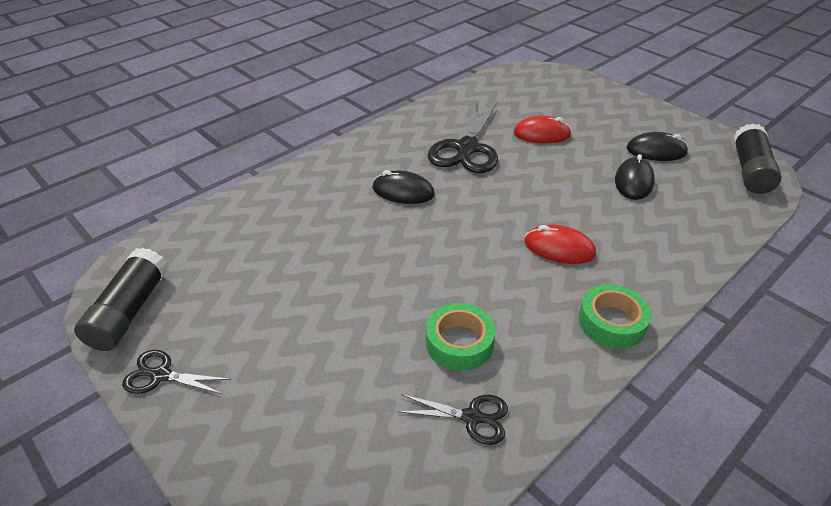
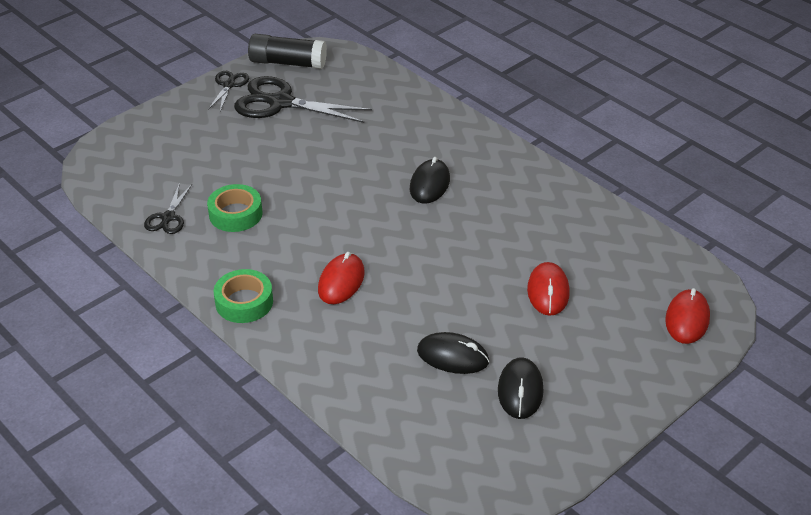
camera: 90 degrees right, 0 degrees up
(467, 148) = (511, 229): black scissors -> black scissors (281, 103)
(555, 82) = (687, 319): none -> red mouse
(750, 170) = (482, 475): black glue stick -> none

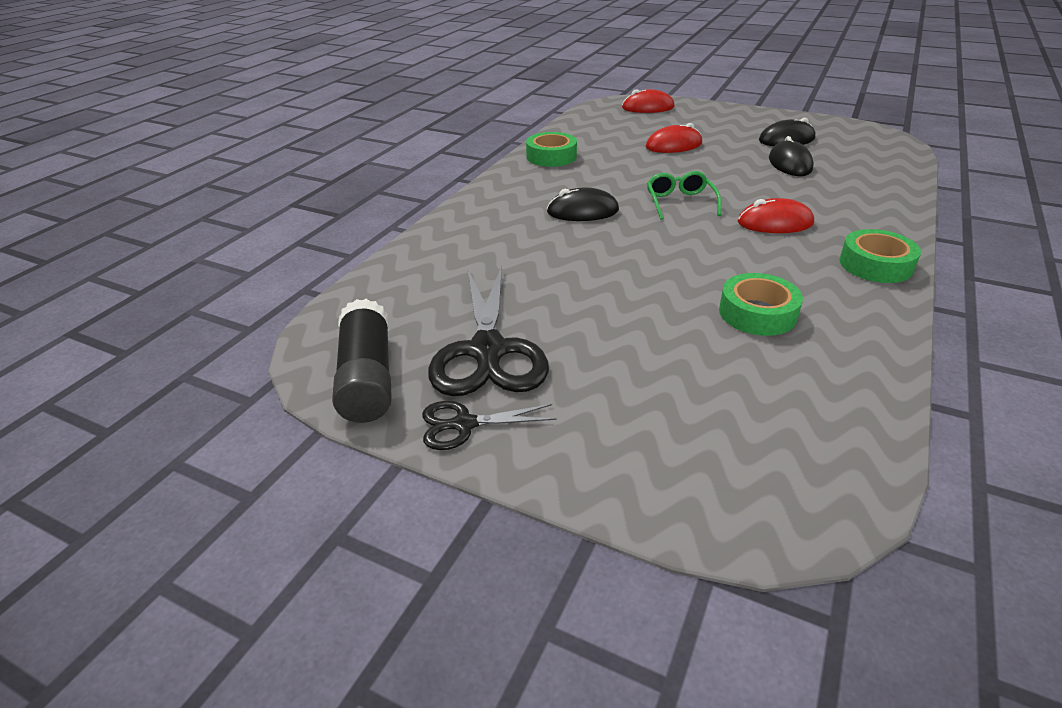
camera: 110 degrees left, 5 degrees down
(168, 217) = (828, 366): black scissors -> none
(412, 243) = (680, 202): none -> green glasses
(560, 199) = (551, 156): none -> green tape

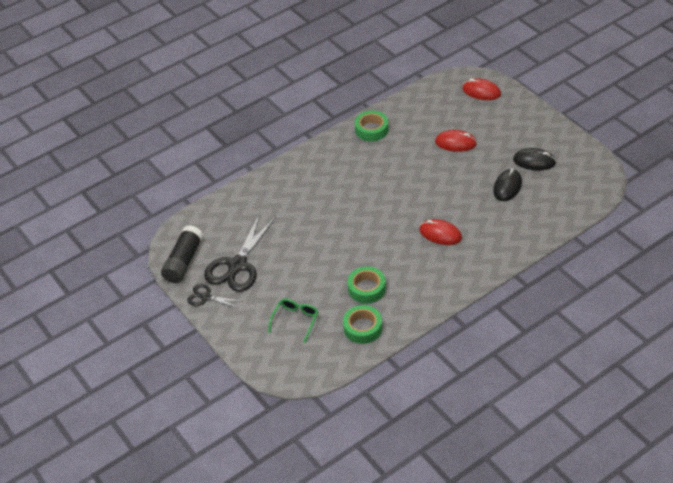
camera: 30 degrees right, 10 degrees up
(582, 211) = (348, 188): black mouse -> none
(680, 202) = (406, 199): green glasses -> green glasses (295, 320)
(875, 265) = (456, 281): green tape -> green tape (362, 328)

